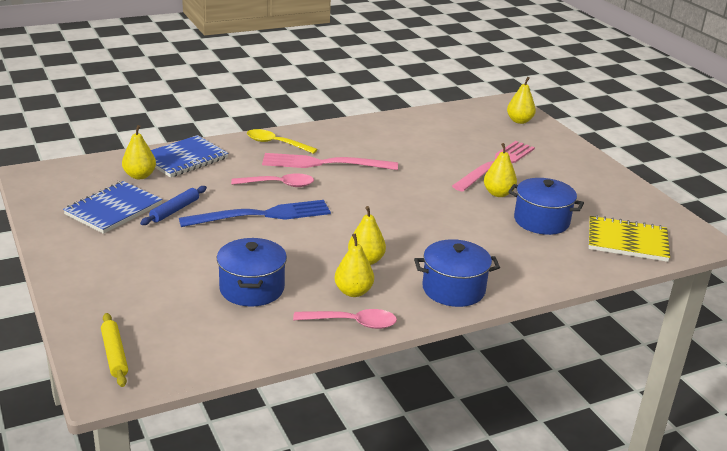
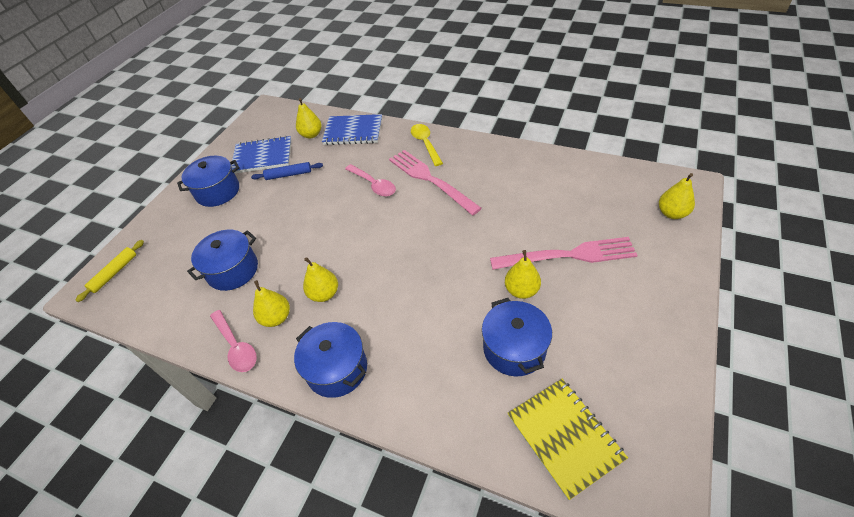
camera: 55 degrees right, 20 degrees up
(113, 252) = (218, 191): none -> blue pot
(263, 215) = (327, 208): blue fork -> none

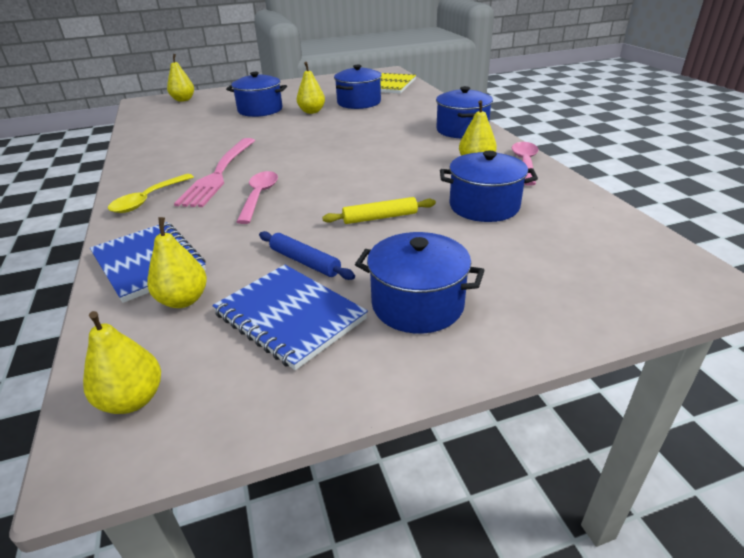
camera: 135 degrees left, 15 degrees down
(114, 273) = (650, 281): yellow rolling pin -> yellow rolling pin (380, 217)
(324, 294) = (422, 157): yellow pear -> yellow pear (133, 400)
(569, 255) = (260, 110): pink fork -> blue pot

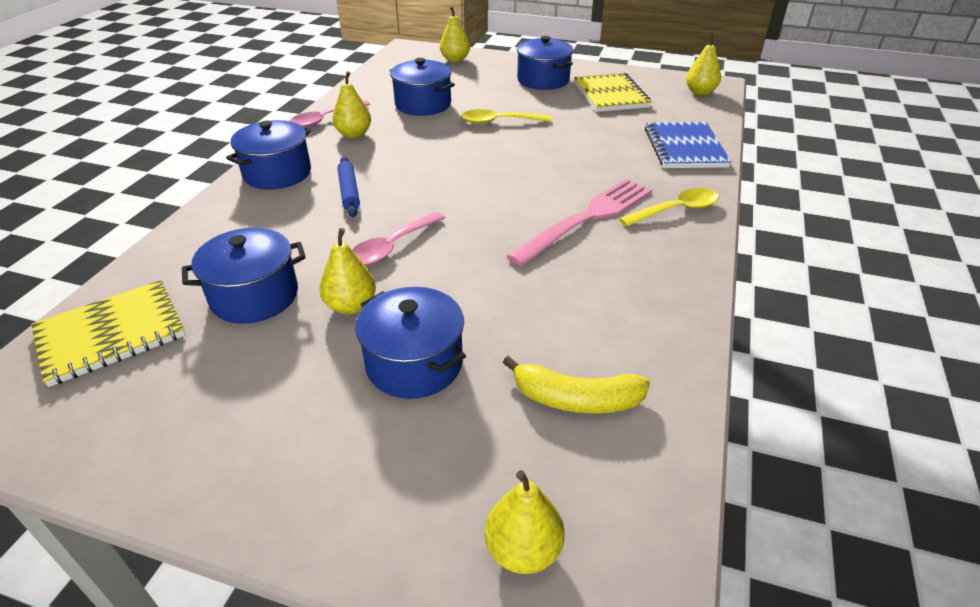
camera: 145 degrees left, 5 degrees up
(182, 121) = (576, 399): none -> yellow banana
(183, 300) = (666, 119): yellow pear -> yellow pear (455, 60)
(259, 196) = (568, 173): pink spoon -> pink spoon (392, 246)
(289, 316) = (610, 95): blue notebook -> yellow notebook
(305, 261) = (579, 114): blue rolling pin -> blue rolling pin (349, 192)
(380, 217) = (499, 122): yellow rolling pin -> yellow spoon

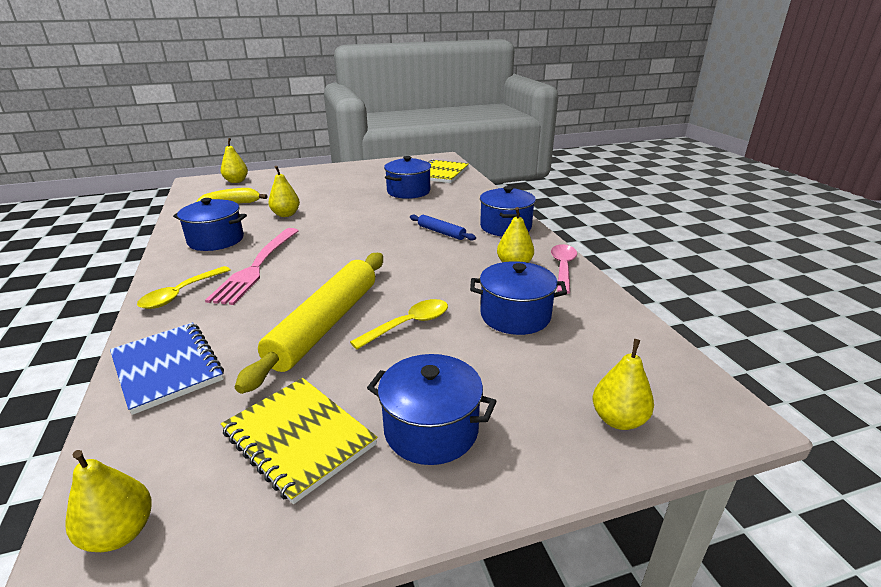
camera: 145 degrees right, 10 degrees down
(351, 306) = (360, 200): yellow pear -> yellow pear (286, 214)
(392, 246) = (372, 220): pink spoon -> none
(414, 363) = (310, 196): blue pot -> blue pot (216, 240)
(557, 140) = (325, 324): none -> yellow rolling pin

